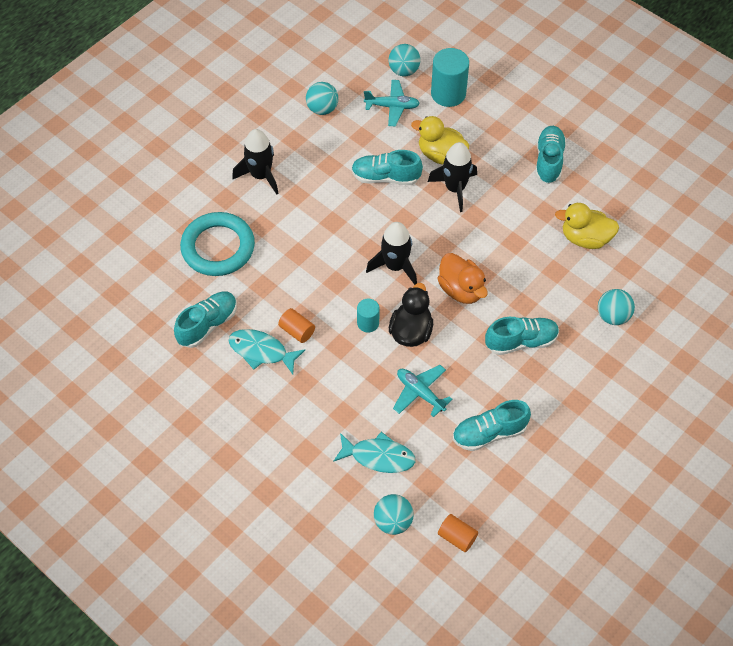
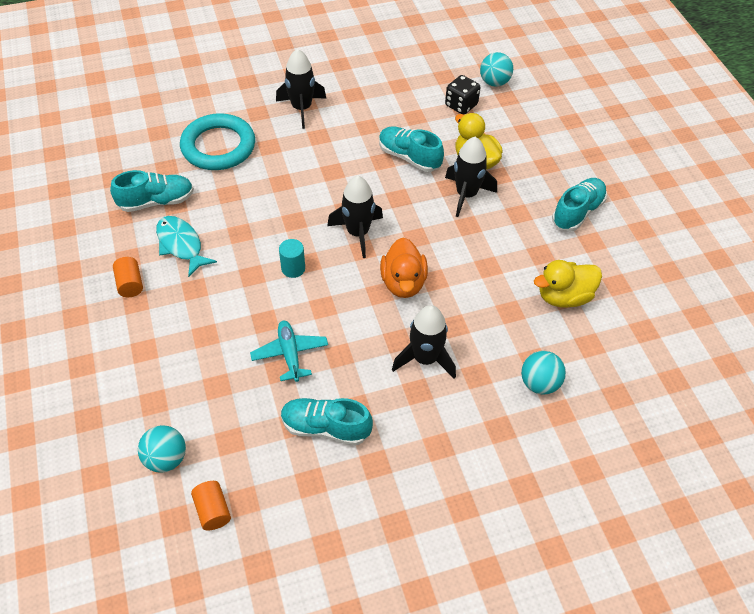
camera: 30 degrees right, 5 degrees down
(297, 331) = (225, 244): orange cylinder -> orange cylinder (130, 284)
(322, 109) = (397, 81): turquoise ball -> none
(378, 456) = (204, 390): turquoise fish -> none
(392, 106) = (461, 105): turquoise plane -> black dice
(411, 331) = (326, 295): black duck -> none
(448, 93) = (521, 116): turquoise cylinder -> none
(521, 341) = (425, 359): turquoise shoe -> black rocket
(585, 238) = (564, 297): yellow duck -> yellow duck turned 60 degrees counterclockwise

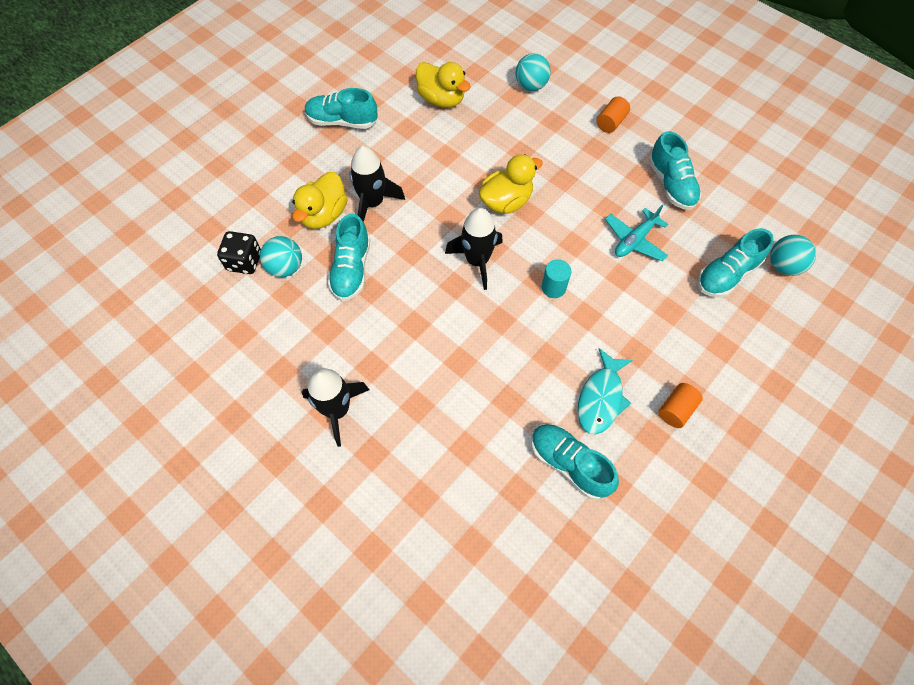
camera: 120 degrees left, 10 degrees up
(198, 403) = (726, 274): none -> turquoise shoe
(213, 511) = (786, 214): orange cylinder -> orange cylinder (611, 122)
(218, 146) = (451, 458): turquoise ring -> none
(403, 283) = (506, 201): orange duck -> yellow duck
(425, 359) = (565, 155): black rocket -> none
(494, 82) = (189, 249): turquoise ball -> turquoise ball (285, 267)

